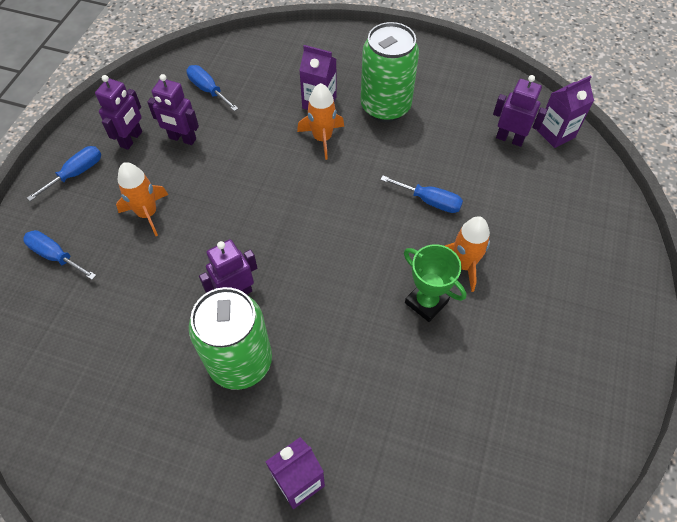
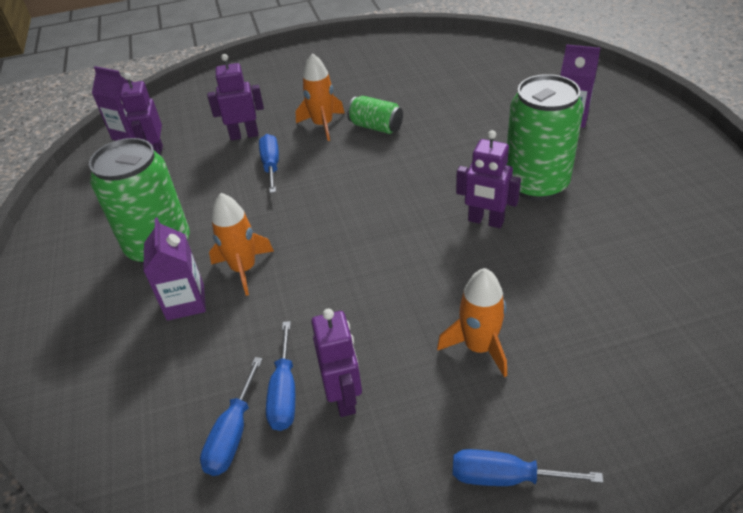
camera: 120 degrees left, 15 degrees down
(56, 256) = (619, 389): blue screwdriver -> blue screwdriver (284, 393)
(131, 139) = (392, 458): purple robot -> purple robot (244, 135)
(426, 302) = (376, 127): green trophy -> green can

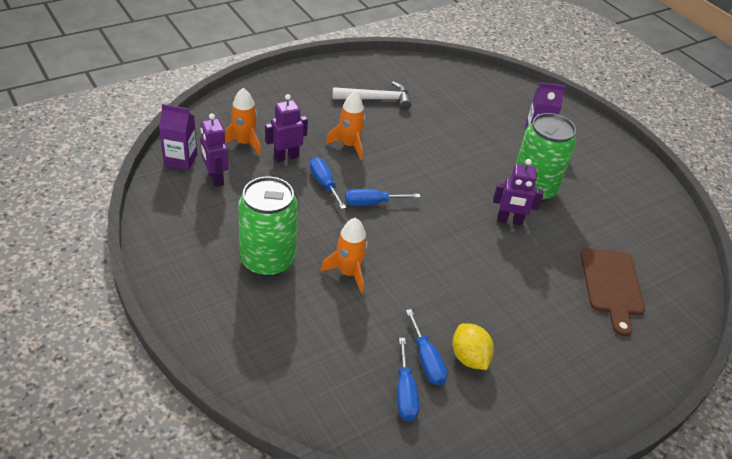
camera: 25 degrees left, 0 degrees up
(185, 302) = (316, 303): purple carton -> none
(344, 397) = (469, 357): purple robot -> yellow lemon
(376, 127) = (394, 146): green can -> none
(381, 77) = (376, 99): none -> white hammer
(479, 347) = (541, 312): orange rocket -> orange rocket (244, 143)
(505, 477) = (589, 392): blue screwdriver -> blue screwdriver (372, 203)
(604, 320) = (612, 285): none -> brown cutting board

